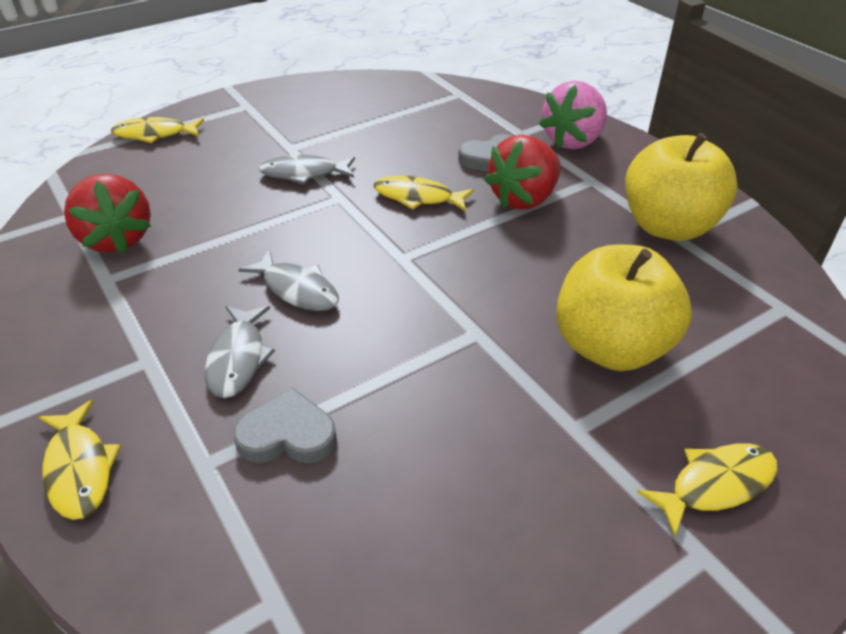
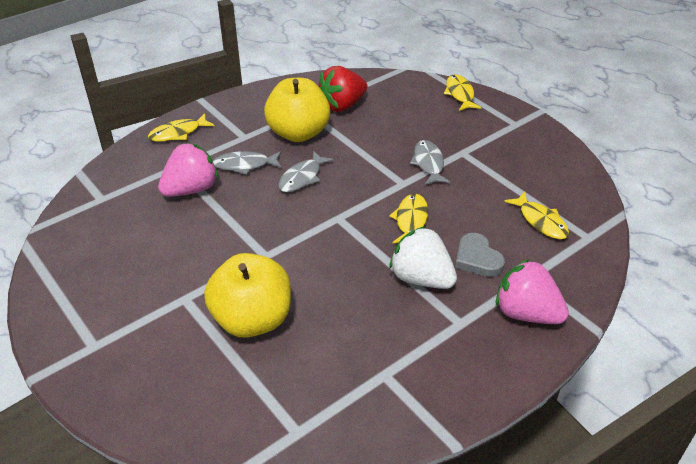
camera: 85 degrees right, 0 degrees up
(287, 435) = (191, 189): grey heart -> pink strawberry
(524, 199) = (421, 278): red strawberry -> white strawberry
(668, 226) = (399, 369): yellow apple -> yellow apple (298, 133)
(715, 485) = (136, 358): yellow fish -> yellow fish (540, 221)

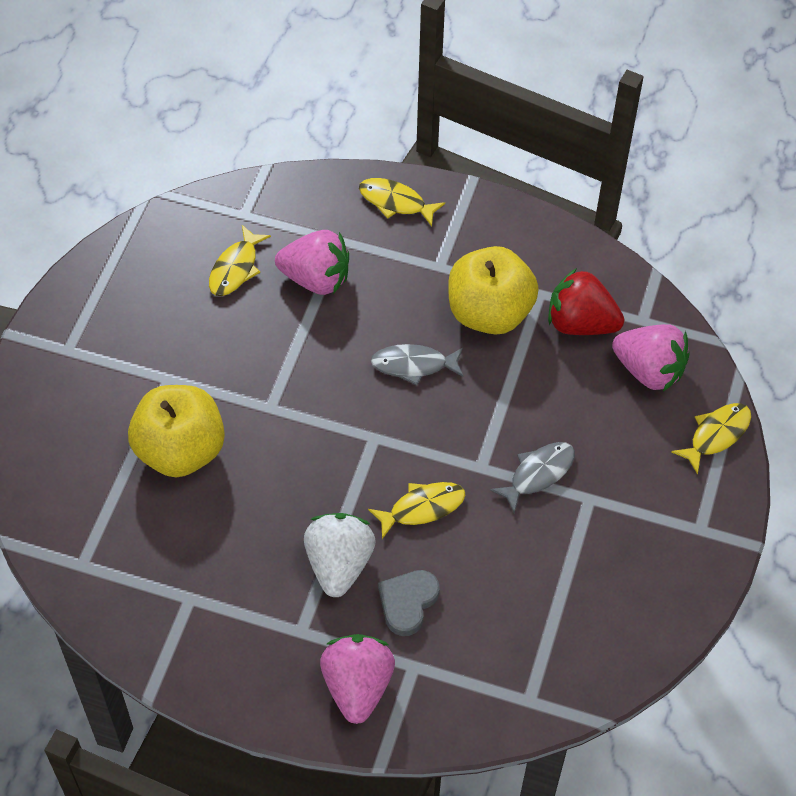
camera: 55 degrees right, 15 degrees up
(245, 165) = (392, 299): grey fish -> none
(397, 97) = (649, 371): none -> pink strawberry
(540, 221) = (520, 639): yellow fish -> yellow fish (235, 268)

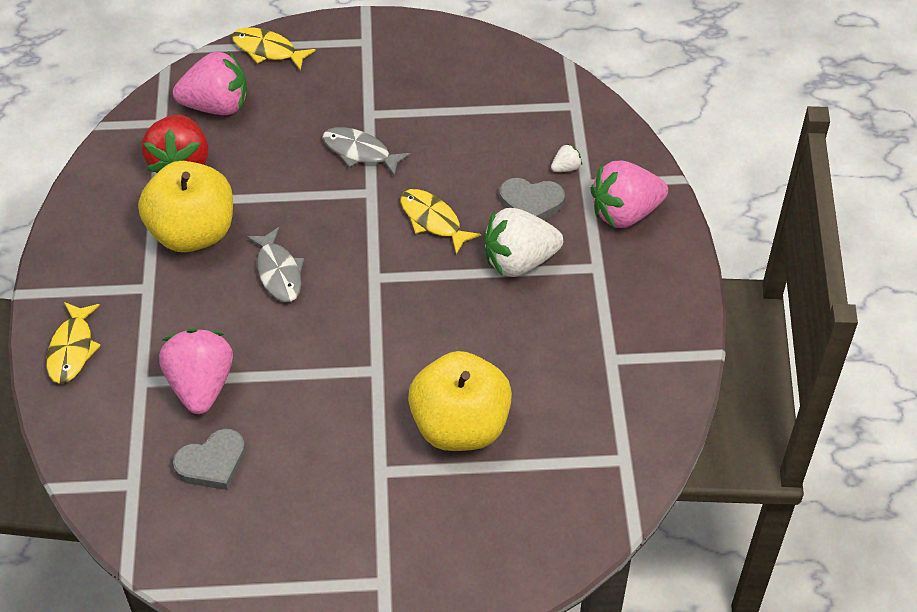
camera: 110 degrees left, 5 degrees down
(235, 268) = (212, 463): yellow fish -> grey heart
(442, 655) = (566, 168): none -> white strawberry
(649, 371) = (217, 106): pink strawberry -> pink strawberry turned 75 degrees clockwise

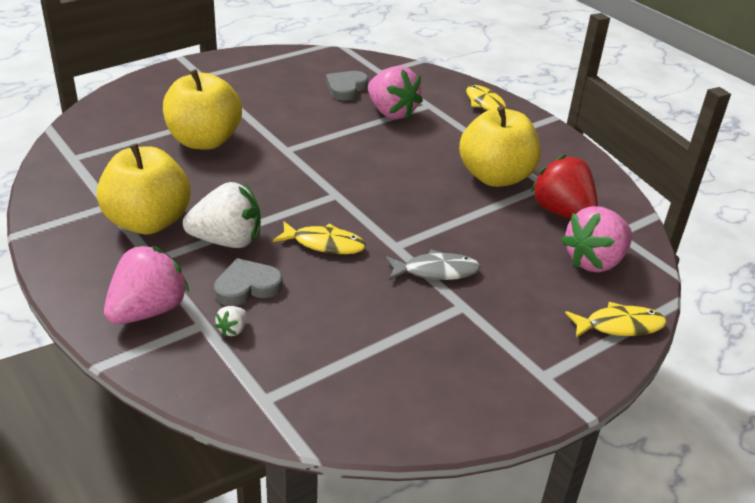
camera: 145 degrees right, 15 degrees down
(278, 272) = (409, 175): grey fish -> none
(519, 261) = (227, 241): white strawberry -> white strawberry turned 45 degrees clockwise
(582, 317) = (148, 222): none -> yellow apple

